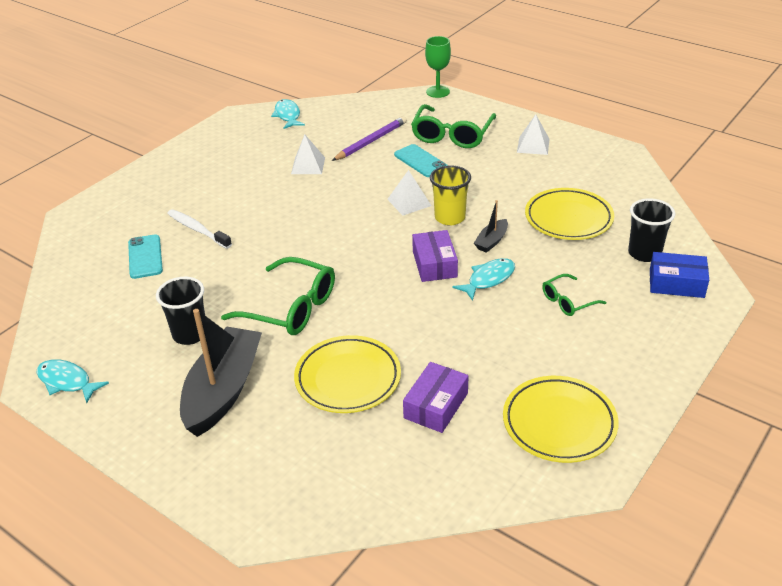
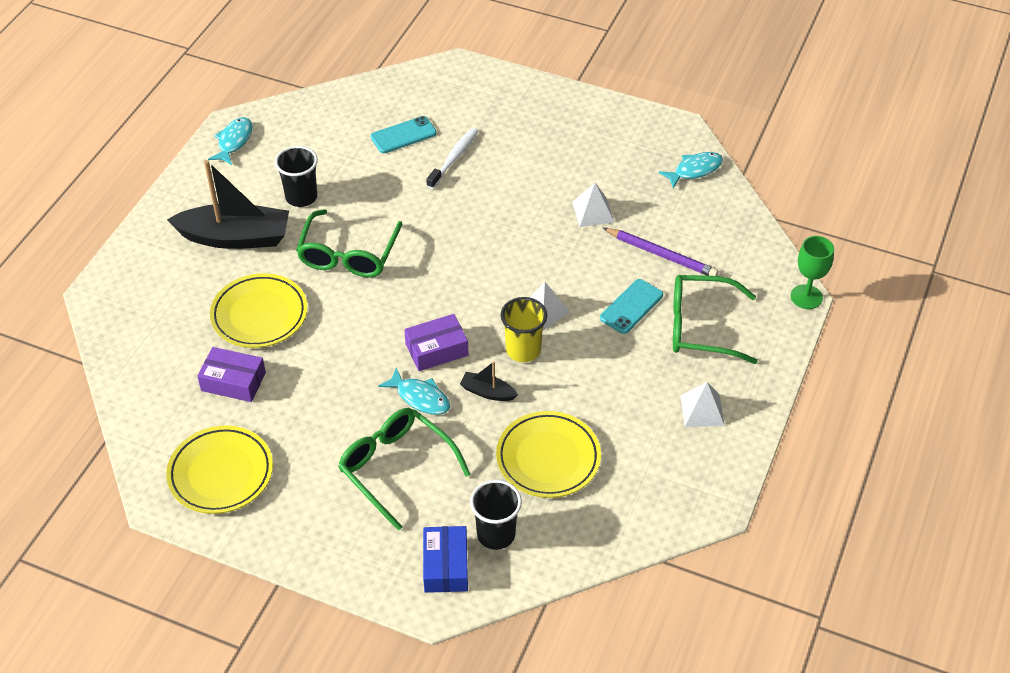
camera: 75 degrees right, 10 degrees up
(568, 301) = (396, 468): green glasses -> green glasses, size x1.88

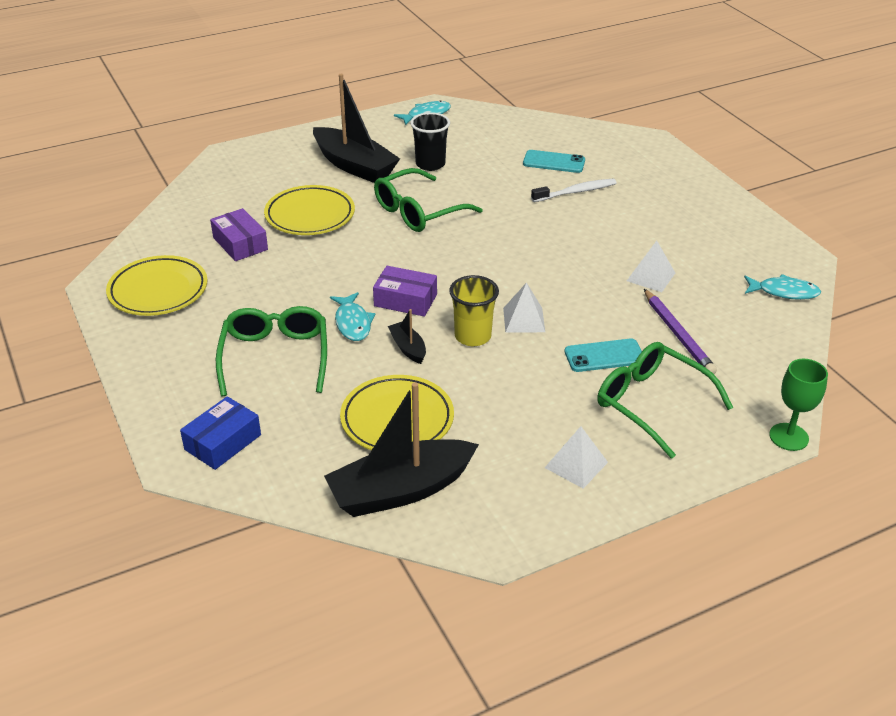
camera: 40 degrees right, 10 degrees down
(496, 534) = (287, 445): black cup -> none
(613, 512) = (400, 490): none -> black boat

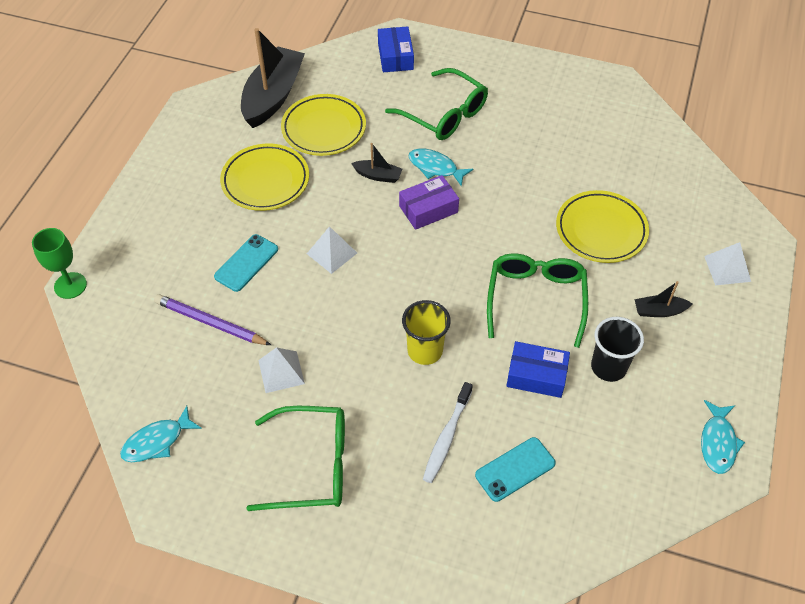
camera: 135 degrees right, 15 degrees up
(158, 291) = (580, 102): yellow plate -> yellow plate (265, 181)
(240, 243) = (600, 170): purple box -> none
(354, 166) = (659, 311): black boat -> black boat, size x0.45
(472, 336) = (349, 214): yellow cup -> yellow cup (425, 351)
(479, 184) = (536, 375): none -> blue box
(576, 464) = (192, 173): white pyramid -> white pyramid (727, 268)
(652, 403) = (181, 247): green glasses -> green glasses (312, 465)

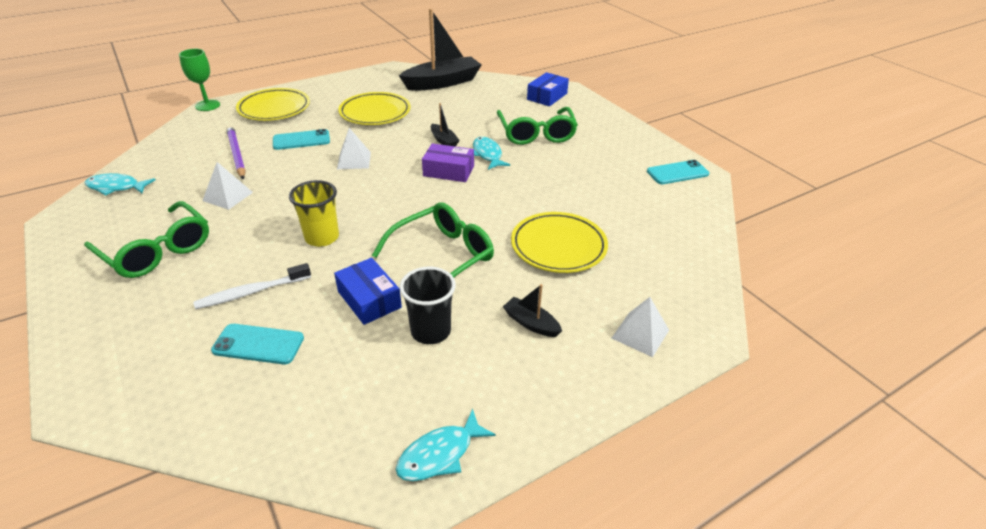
camera: 40 degrees right, 15 degrees down
(324, 129) = (447, 107): yellow plate -> yellow plate (274, 109)
(599, 92) = (677, 173): none -> turquoise phone

